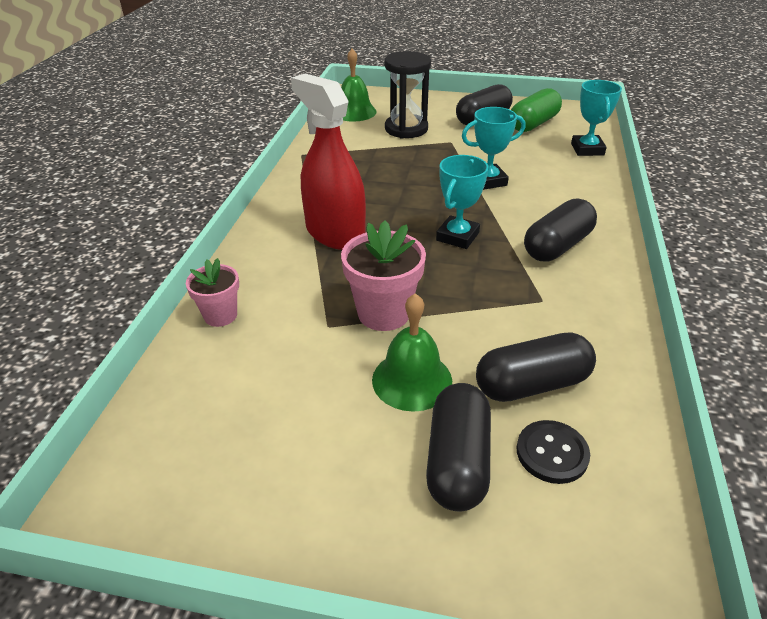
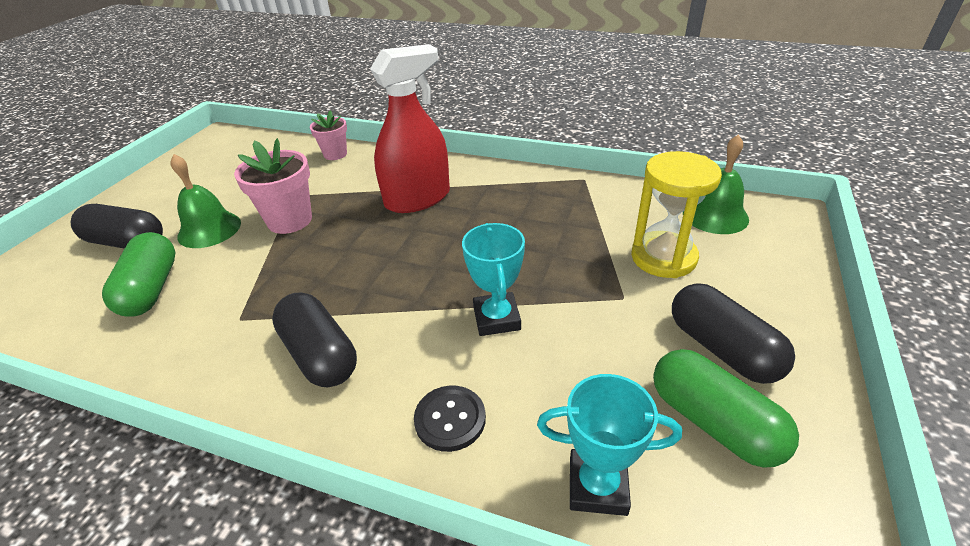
camera: 100 degrees right, 0 degrees up
(406, 129) = (663, 257): black hourglass -> yellow hourglass
(457, 236) = (378, 274): turquoise trophy -> none
(531, 384) = (151, 289): black capsule -> green capsule
(552, 453) = (87, 286): black button -> black button (450, 419)

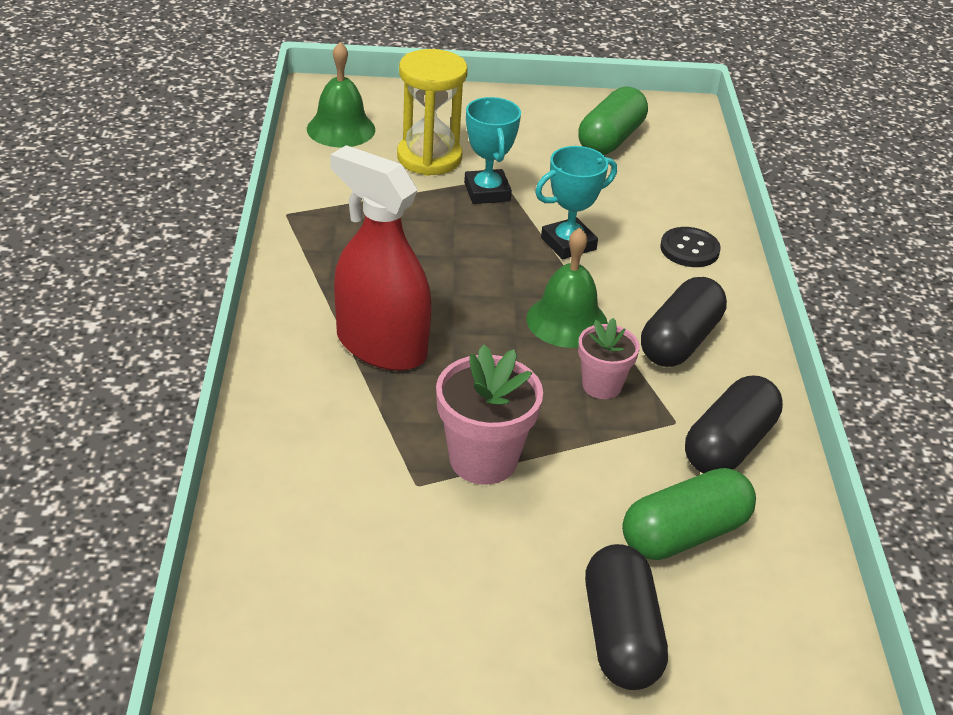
camera: 115 degrees left, 0 degrees up
(209, 229) = (543, 545): green bell -> green bell (567, 321)
(335, 154) = (269, 484): pink flower pot -> pink flower pot (602, 385)
(597, 486) = (692, 181): turquoise trophy -> turquoise trophy (487, 192)
(722, 349) = (536, 133): black capsule -> black capsule (728, 445)

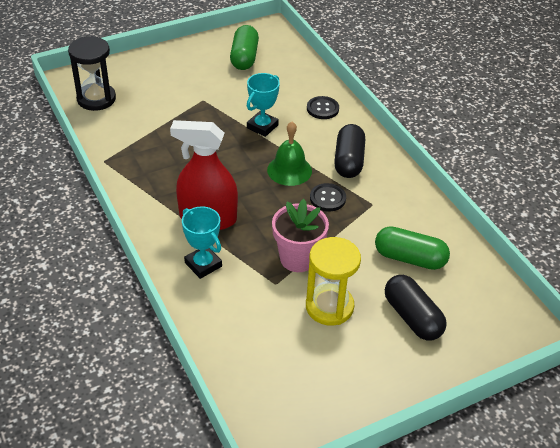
camera: 25 degrees left, 5 degrees up
(341, 129) = (96, 99): green bell -> black hourglass
(429, 158) = (157, 101): yellow hourglass -> yellow hourglass (329, 307)
(487, 192) = (201, 111): turquoise trophy -> turquoise trophy (203, 264)
(602, 385) = (327, 198): pink flower pot -> black button
(684, 534) = (409, 258): green capsule -> green capsule turned 75 degrees clockwise
(728, 445) = (402, 207): black capsule -> none

